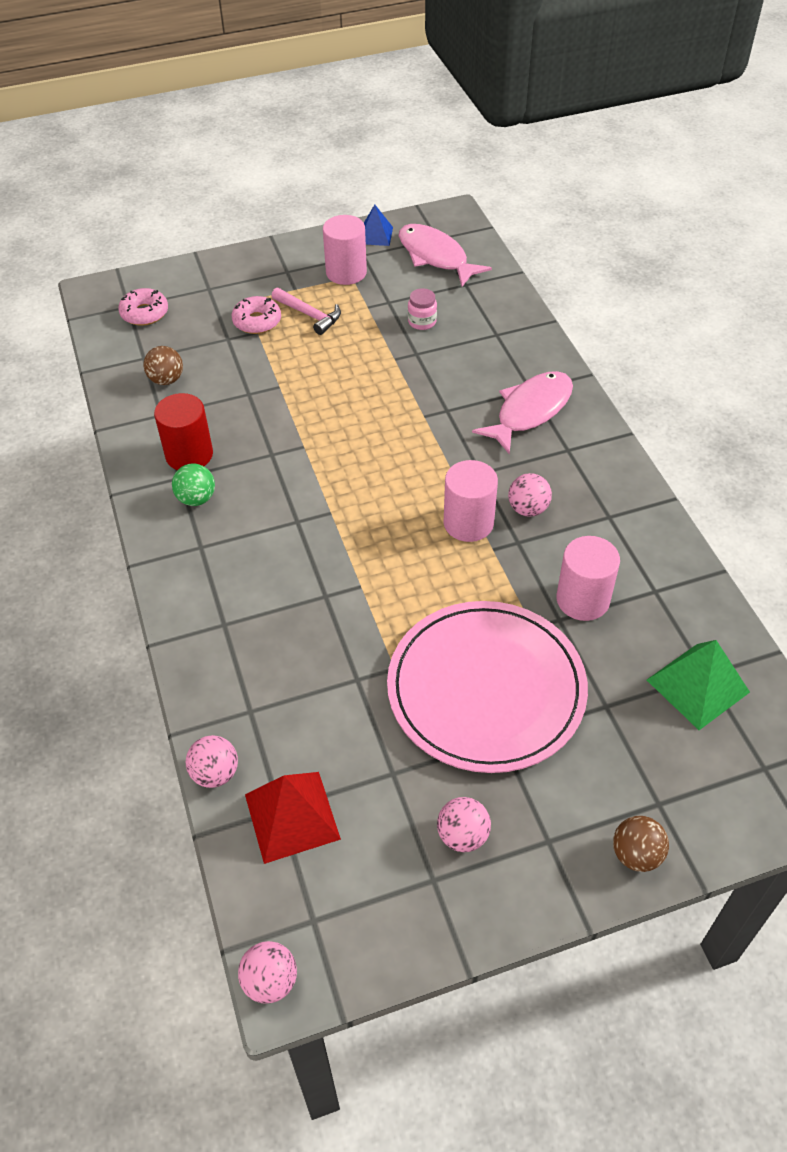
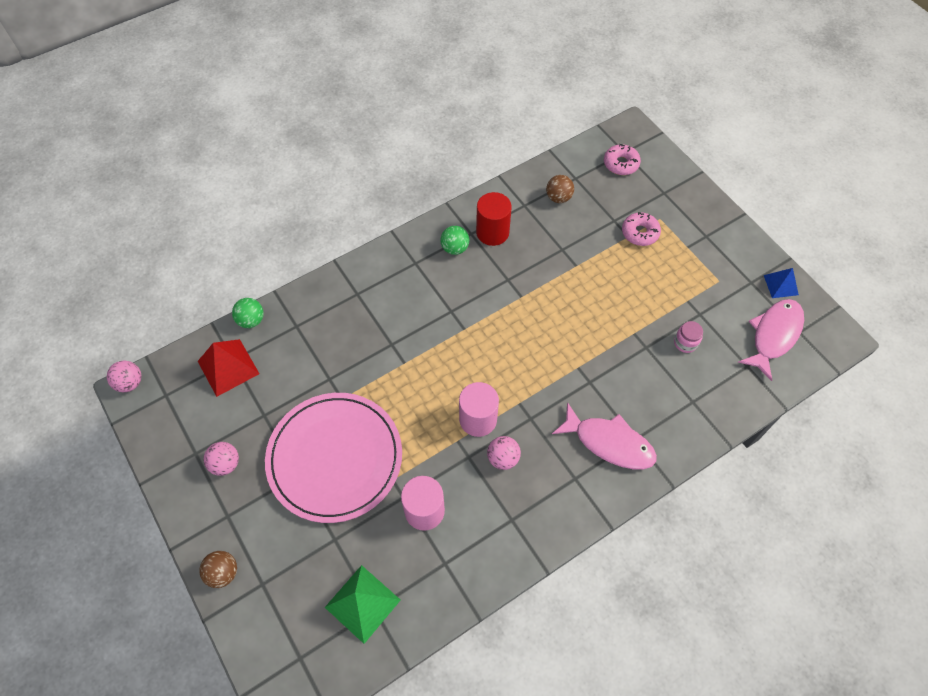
camera: 75 degrees right, 10 degrees up
(215, 773) = (251, 320): pink ball -> green ball
(309, 315) = (661, 264): pink hammer -> none
(346, 272) = (723, 276): pink cylinder -> none

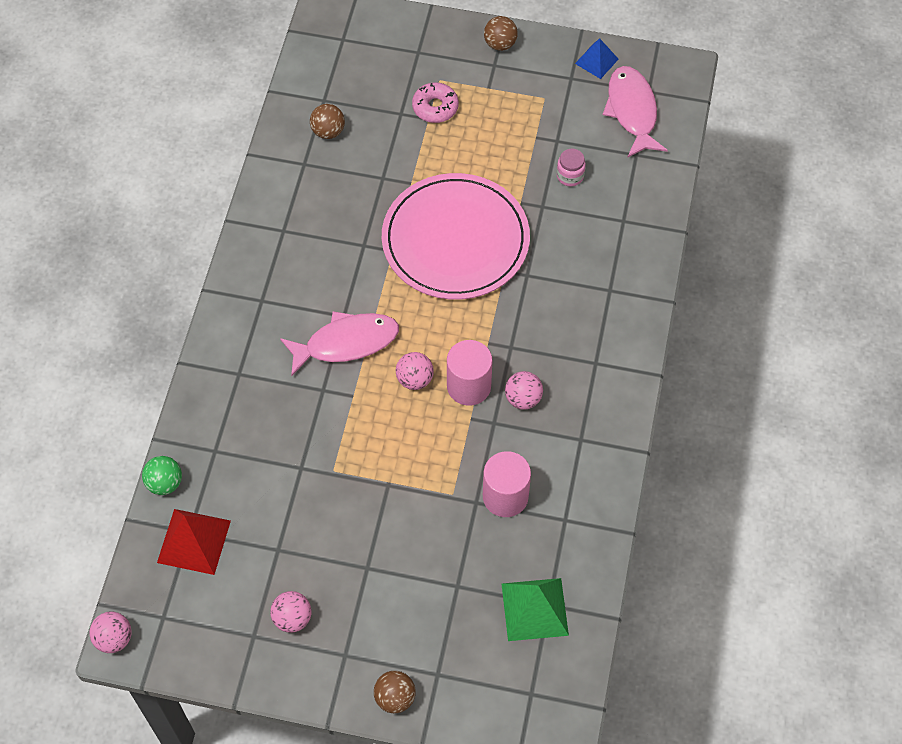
camera: 45 degrees left, 0 degrees up
(335, 458) = (383, 525): pink plate -> pink plate (455, 240)
(450, 385) = (415, 379): none -> pink ball
(455, 248) = (284, 256): green ball -> none
(492, 232) = (302, 213): red cylinder -> none
(609, 442) = (593, 311): pink fish -> pink fish (346, 343)
(621, 164) = (351, 53): pink donut -> none
(723, 226) = (500, 44): none -> brown ball

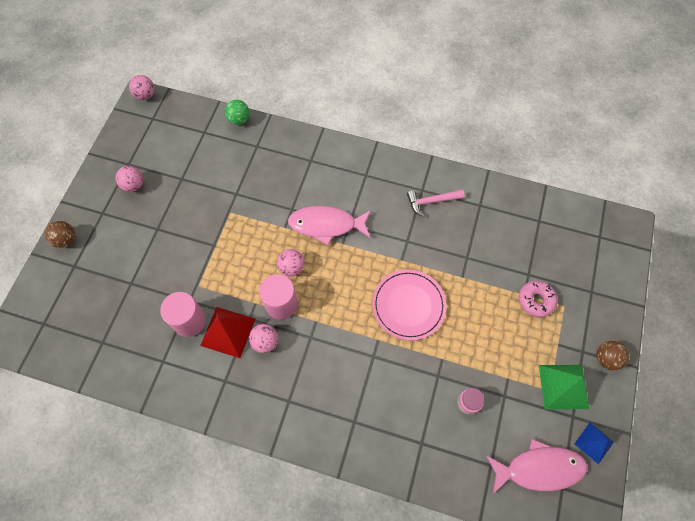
camera: 95 degrees right, 5 degrees up
(194, 541) = (197, 134): red pyramid -> red pyramid (228, 332)
(301, 219) = (431, 201): none -> pink hammer
(328, 131) = (509, 222): brown ball -> none
(346, 343) = (326, 225): pink fish -> pink fish turned 105 degrees clockwise
(455, 240) = (408, 305): pink plate -> pink plate, size x0.64
(534, 609) = (101, 332): green pyramid -> green pyramid (563, 386)

